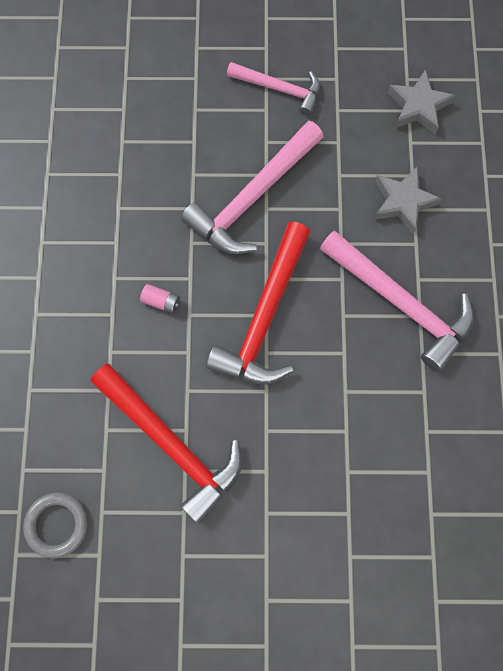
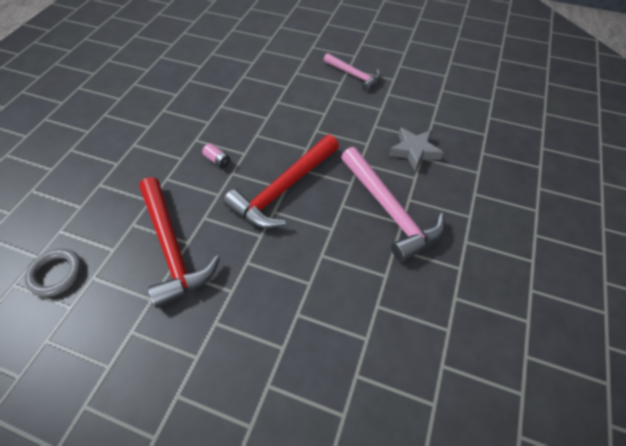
camera: 20 degrees right, 20 degrees down
(252, 197) = (309, 122): pink hammer -> none
(418, 107) = (444, 105): grey star -> none

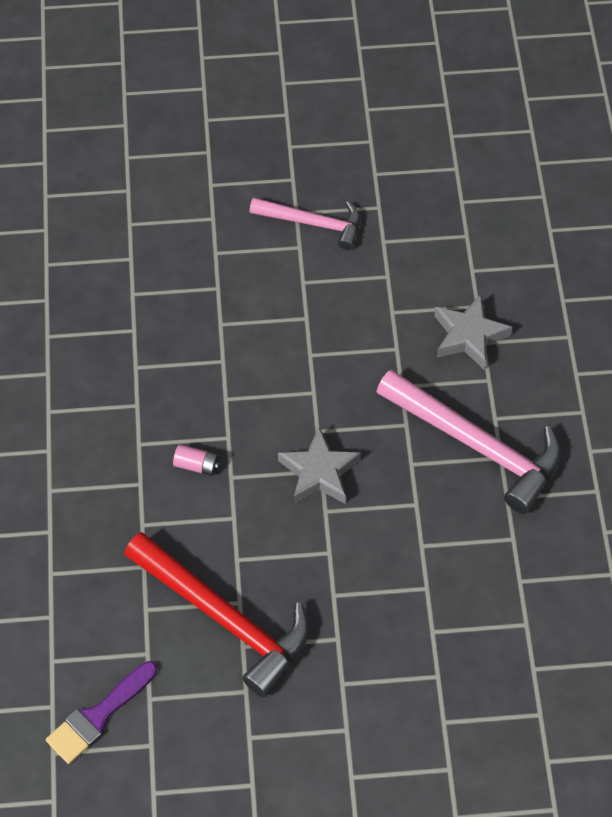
camera: 25 degrees left, 5 degrees up
(56, 274) = (98, 716): grey ring -> purple brush
(283, 189) = (319, 472): red hammer -> grey star

